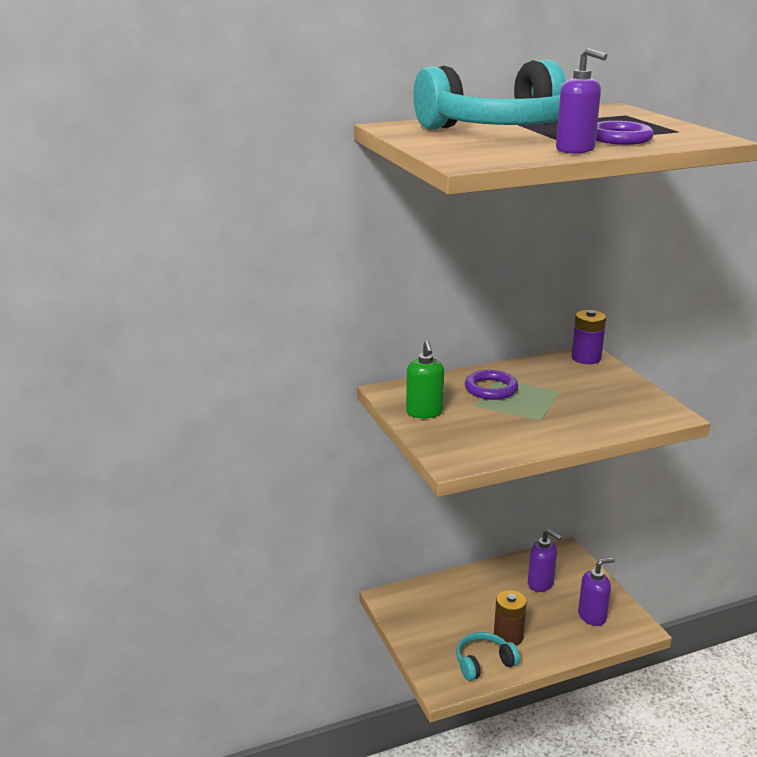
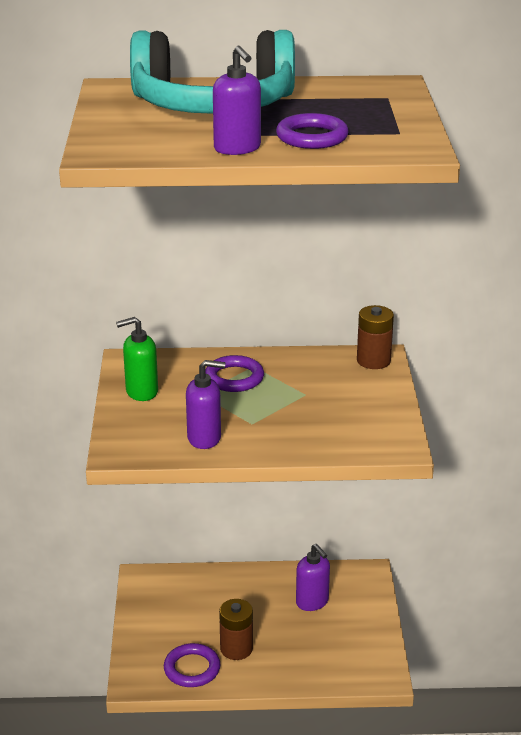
camera: 20 degrees right, 5 degrees up
(424, 412) = (141, 392): green soap dispenser -> green soap dispenser turned 60 degrees clockwise
(484, 663) = (192, 669): turquoise headphones -> purple ring
(586, 358) = (373, 360): purple battery -> brown battery
(592, 616) = (342, 650): purple soap dispenser -> purple soap dispenser (204, 438)

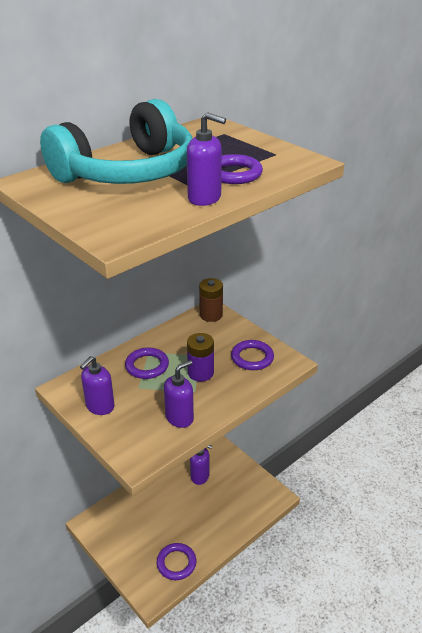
camera: 40 degrees left, 5 degrees up
(141, 392) = (100, 406): green soap dispenser -> purple soap dispenser
(236, 648) = (188, 532): brown battery -> none
(282, 410) = (200, 373): none -> purple battery
(361, 422) = (252, 358): none -> purple ring

